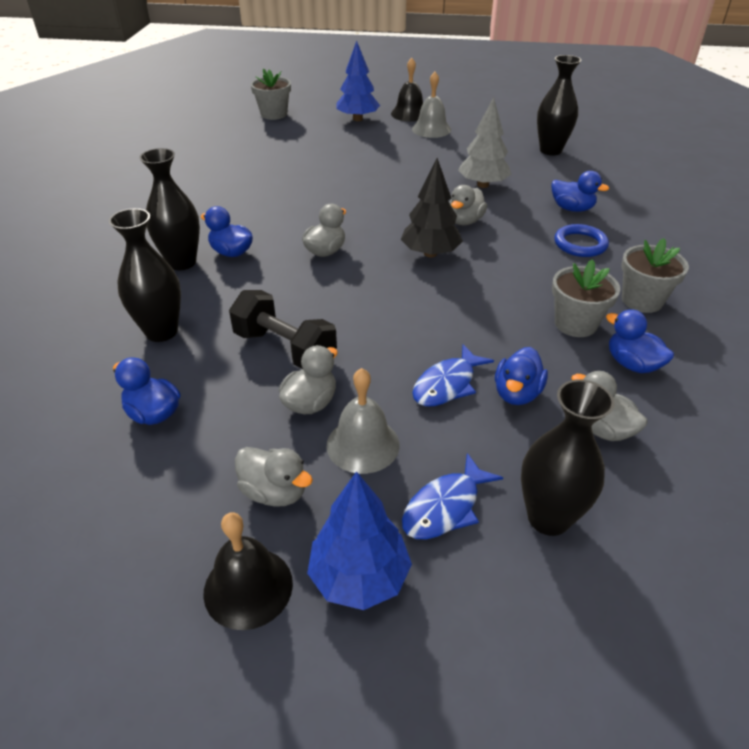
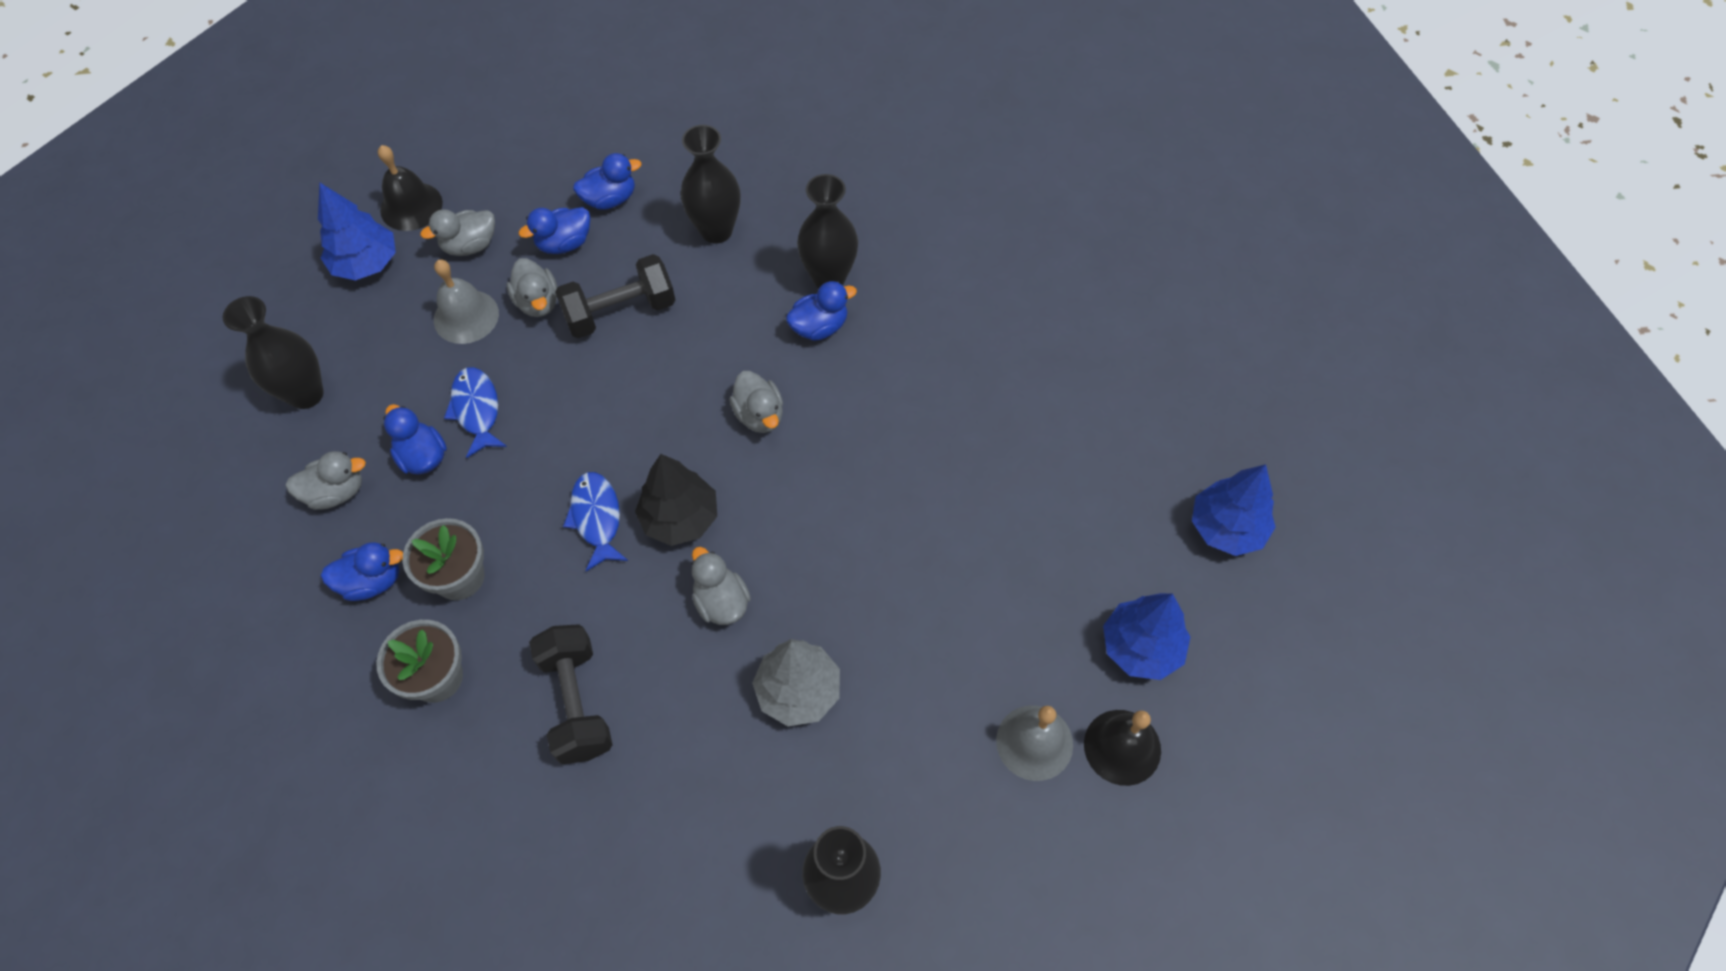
camera: 120 degrees right, 20 degrees up
(274, 114) = (1226, 528): grey flower pot -> blue tree
(445, 507) = (370, 337): blue fish -> blue fish (597, 518)
(572, 208) = (658, 764): blue duck -> blue duck (564, 243)
(580, 244) = (577, 702): blue ring -> black dumbbell

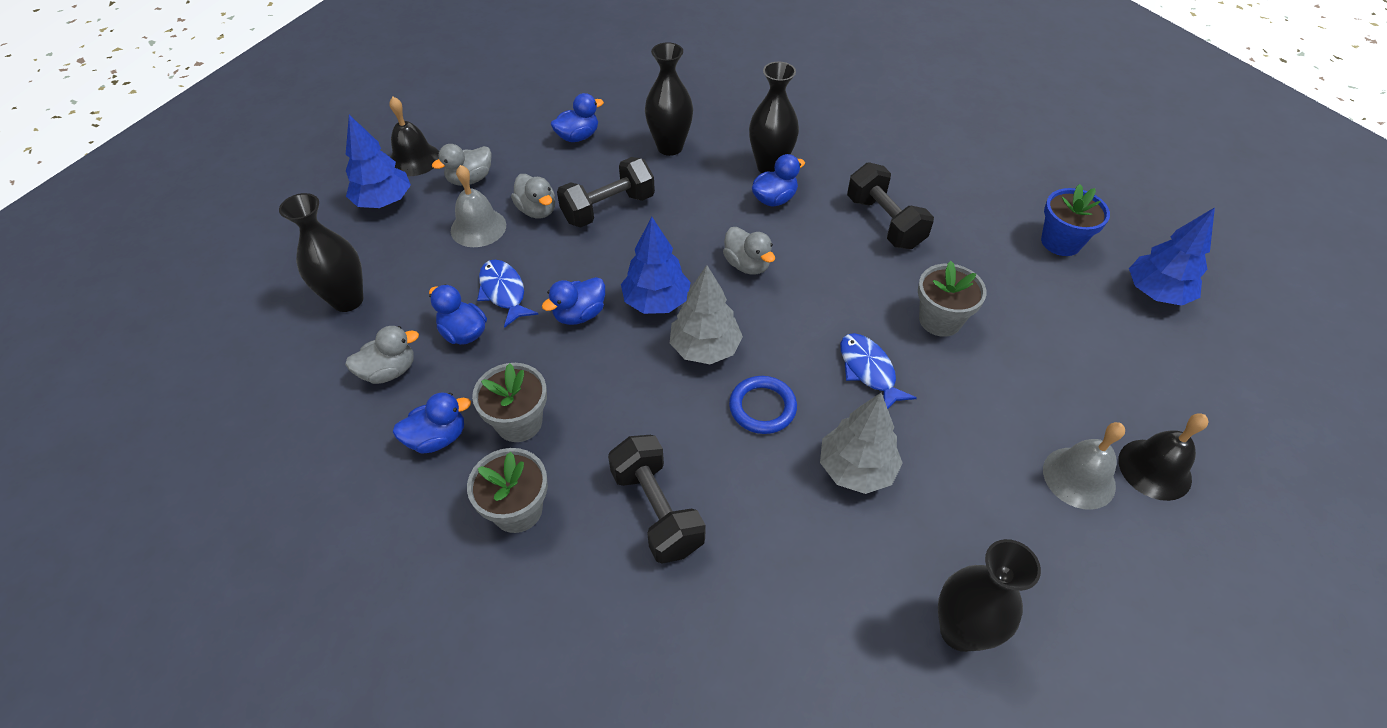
camera: 10 degrees left, 10 degrees down
(564, 243) = (549, 169): blue duck -> blue duck (579, 314)
(597, 518) = (632, 358): blue fish -> blue fish (868, 371)
(680, 518) = (705, 348): black tree -> grey tree
(721, 602) = (762, 407): grey duck -> blue ring
(940, 380) = (884, 222): none -> black dumbbell
(956, 524) = (940, 320): none -> grey flower pot
(1141, 647) = (1132, 389): blue tree -> blue tree (656, 302)
(1142, 440) = (1061, 242): none -> blue flower pot

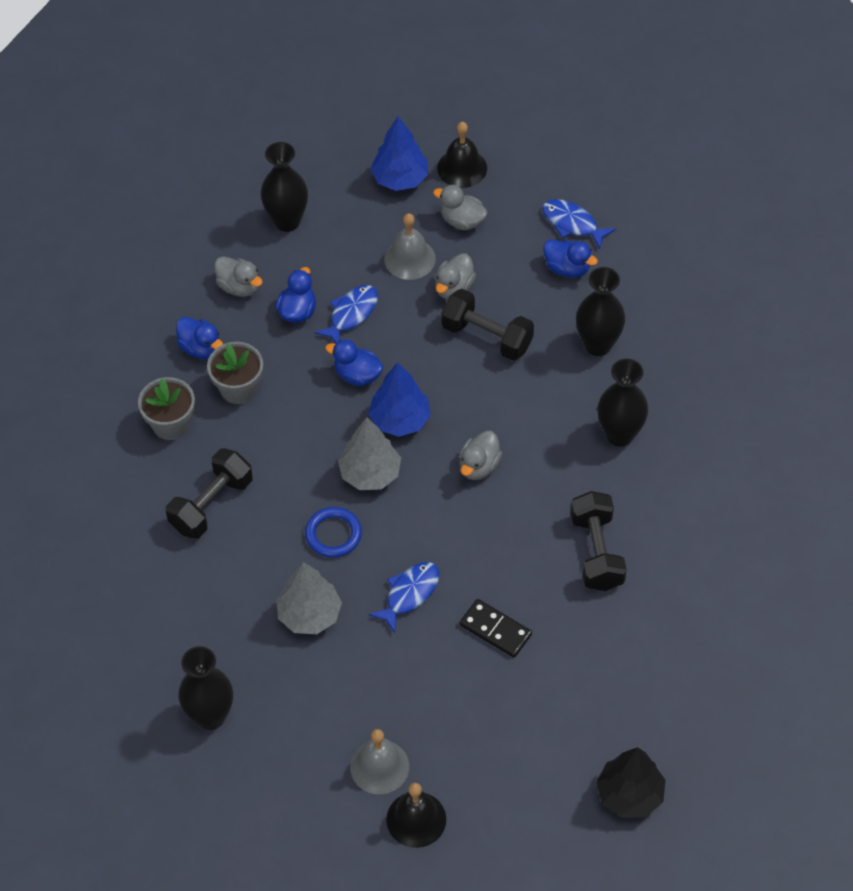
camera: 65 degrees right, 5 degrees up
(536, 118) = (572, 224): none -> blue fish
(774, 199) = (576, 455): blue duck -> none
(884, 222) = (596, 552): black dumbbell -> black dumbbell turned 45 degrees counterclockwise
(940, 320) = (495, 630): grey flower pot -> black domino
(1061, 242) = (656, 703): blue flower pot -> none
(1156, 293) = (630, 795): blue tree -> black tree

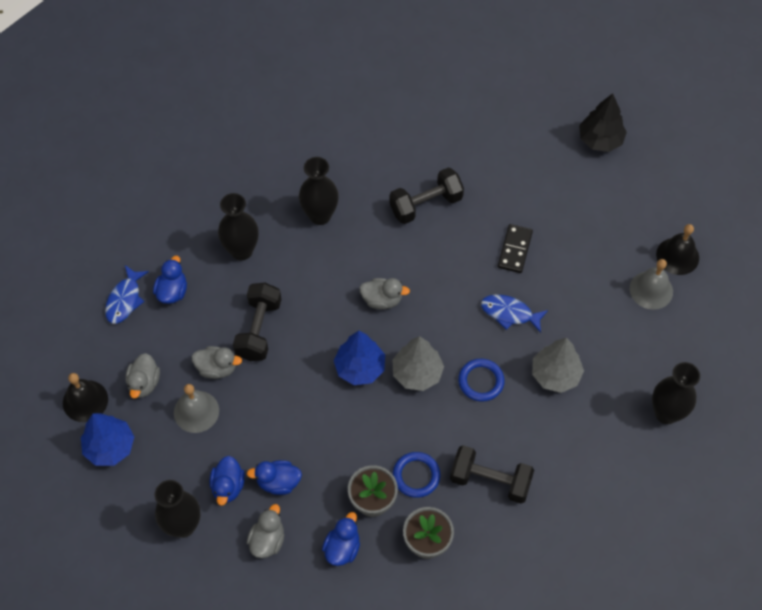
camera: 110 degrees left, 5 degrees up
(248, 436) = (416, 476): none -> blue ring
(351, 314) = (268, 438): blue fish -> none
(357, 375) = (328, 413): blue duck -> blue duck (228, 486)

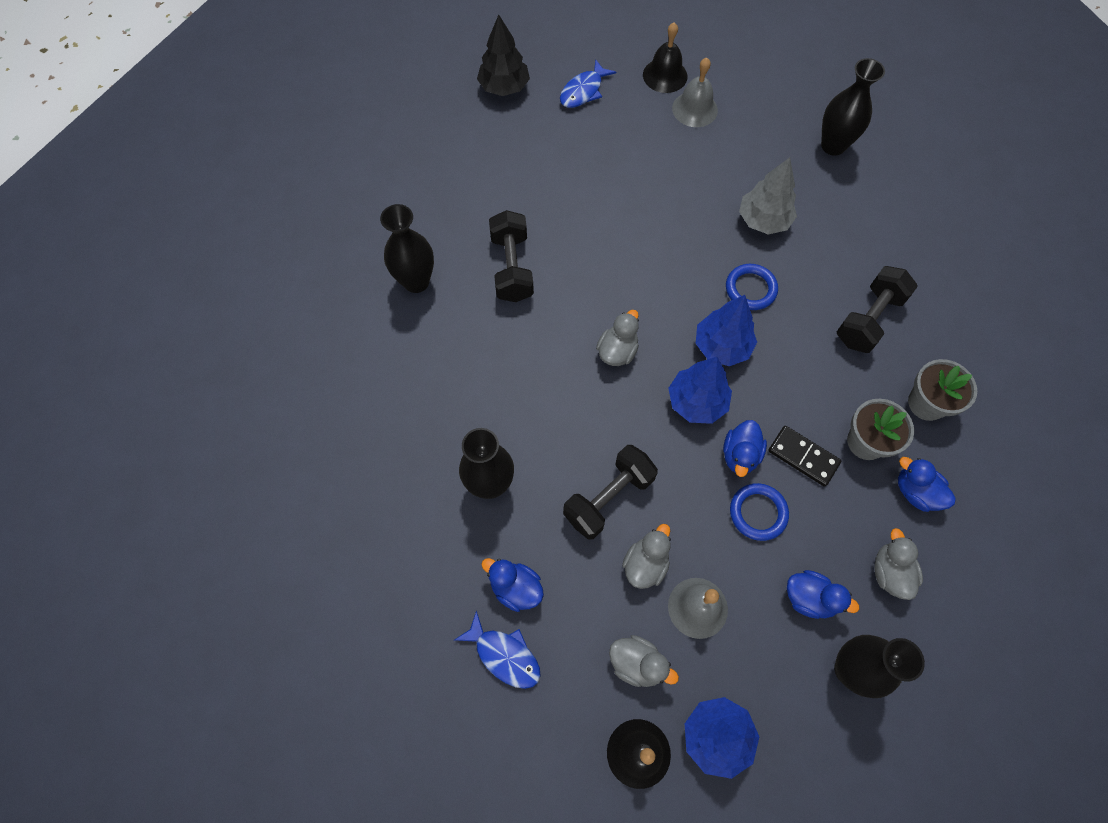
camera: 70 degrees left, 5 degrees up
(259, 329) = (608, 498): black dumbbell -> black dumbbell turned 75 degrees counterclockwise
(267, 540) = (890, 572): grey duck -> grey duck turned 45 degrees clockwise
(278, 482) = (818, 537): blue duck -> blue duck (740, 455)
(320, 215) = (478, 380): black vase -> black vase (416, 281)
(416, 476) = (846, 388): blue ring -> blue ring (758, 513)
(417, 373) = (721, 346): grey tree -> blue tree
(509, 313) = (678, 235): blue fish -> blue fish (583, 91)
(514, 250) = (604, 205): black domino -> black domino (803, 457)

